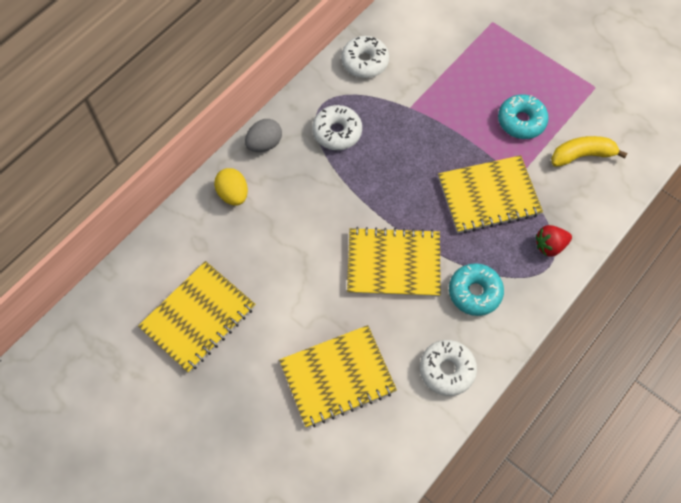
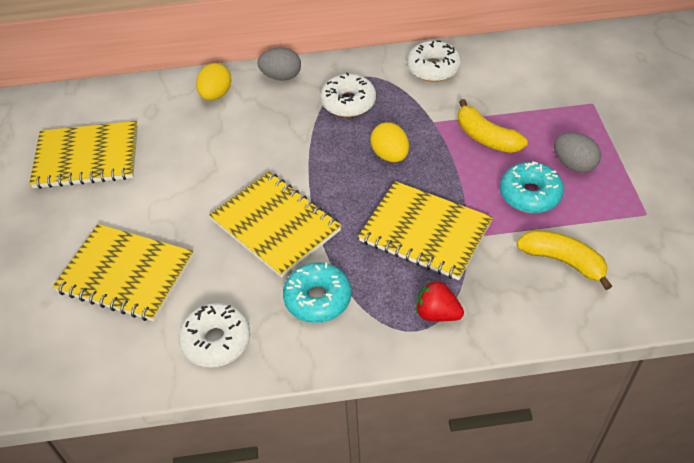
camera: 45 degrees right, 15 degrees down
(409, 155) = (390, 155): none -> yellow egg
(455, 96) = (486, 137): none -> yellow banana
(525, 80) = (573, 165): none -> grey egg

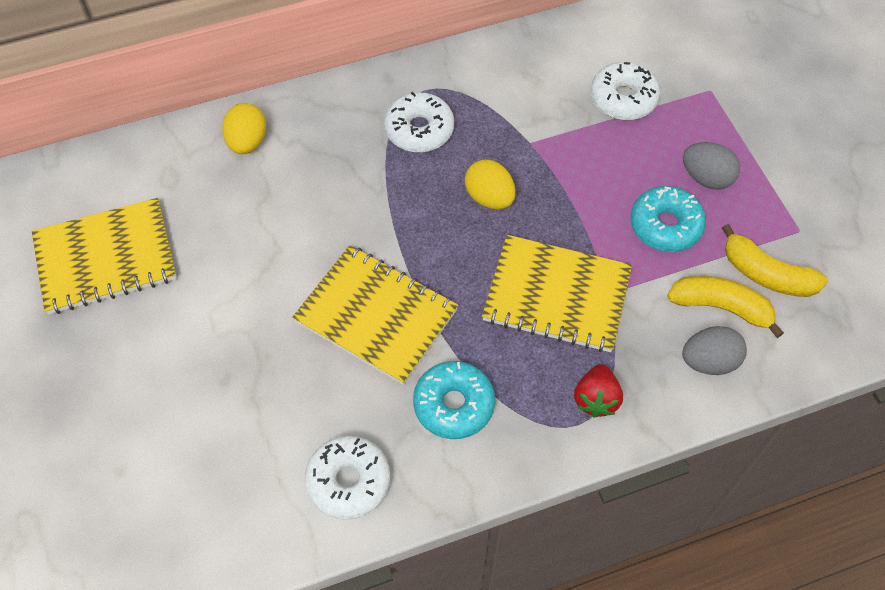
camera: 15 degrees left, 10 degrees up
(126, 274) = (210, 413): yellow notebook -> none
(281, 76) = (324, 103): grey egg -> grey egg (709, 361)
(433, 68) = (511, 66): white donut -> white donut (623, 99)
(437, 313) = (596, 399): red strawberry -> red strawberry turned 90 degrees counterclockwise
(486, 137) = (597, 155): yellow banana -> yellow banana (766, 274)

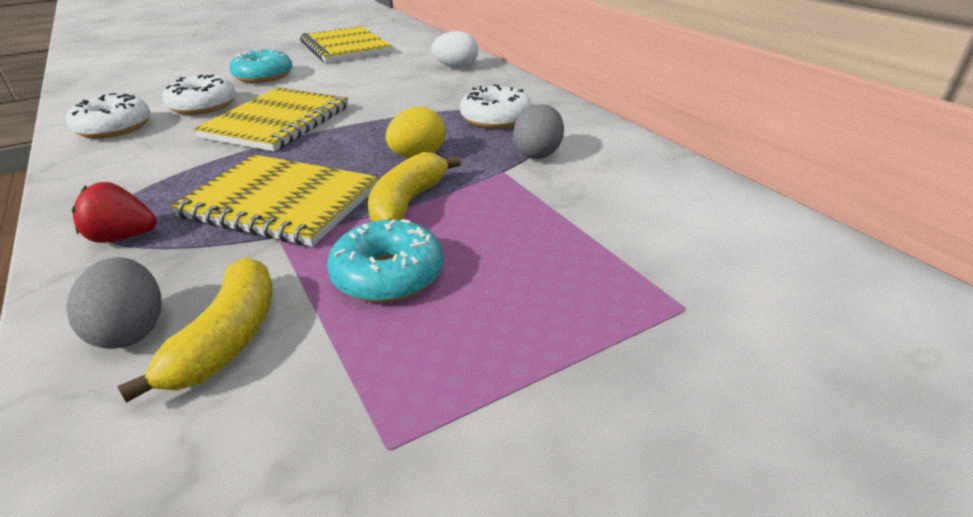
camera: 80 degrees right, 25 degrees down
(247, 142) = (456, 67): yellow egg -> white egg
(453, 405) = (164, 161): turquoise donut -> turquoise donut (263, 76)
(557, 295) = (281, 202): yellow notebook -> yellow notebook turned 75 degrees counterclockwise
(623, 99) = (610, 226): white donut -> white donut (203, 106)
(706, 178) = (489, 311): grey egg -> grey egg (538, 153)
(766, 274) = (284, 396): yellow banana -> yellow banana (408, 202)

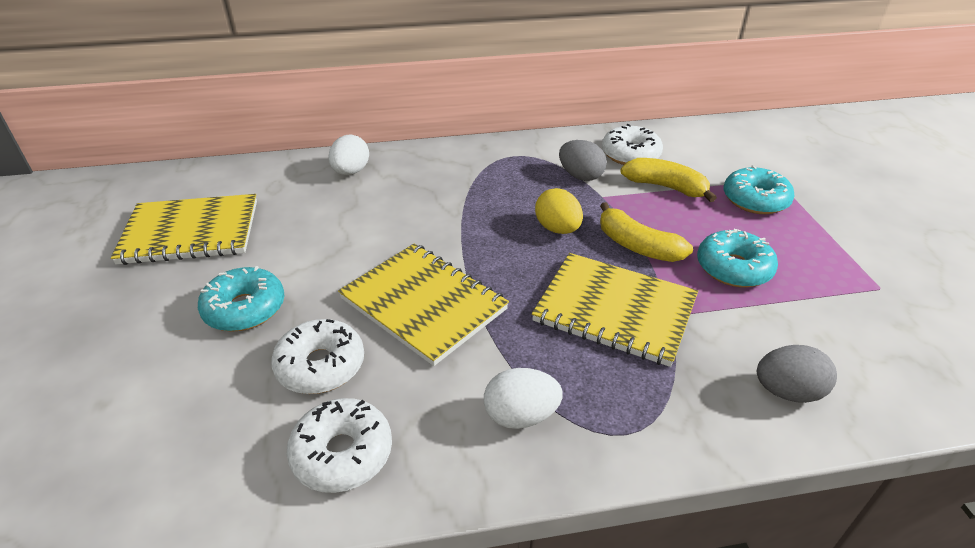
camera: 70 degrees left, 5 degrees up
(123, 237) = (650, 410): red strawberry -> none
(134, 178) = (521, 416): none -> white egg
(228, 339) = (797, 342): yellow banana -> yellow banana (665, 187)
(281, 202) = (615, 310): yellow notebook -> yellow notebook turned 75 degrees clockwise
(495, 119) = (502, 179): white donut -> white donut (630, 154)
(592, 287) = (755, 200): none -> turquoise donut

